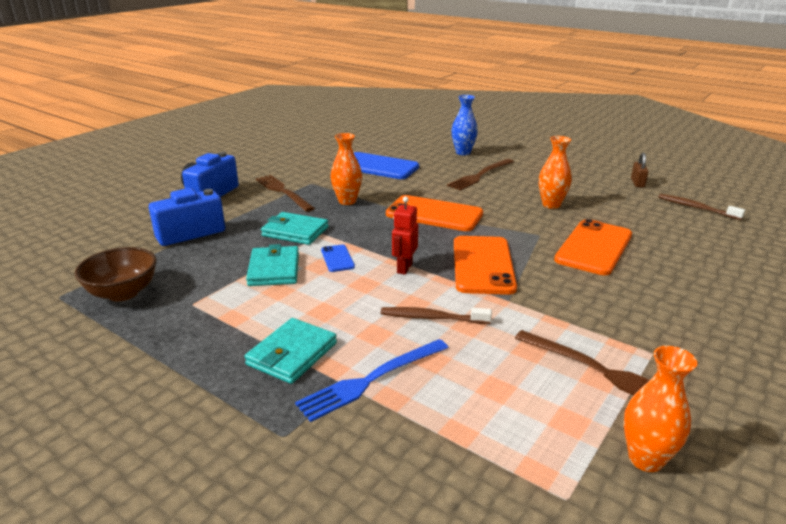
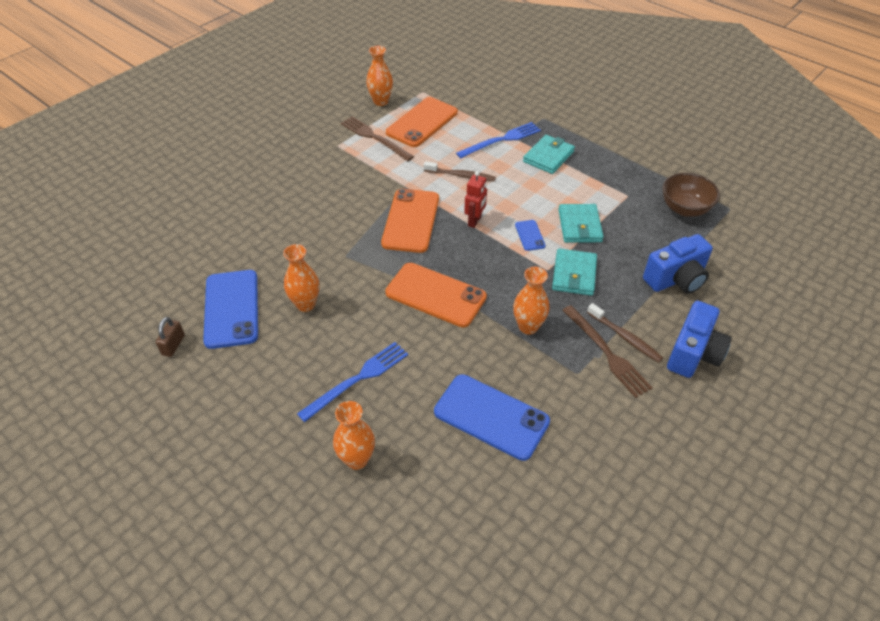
camera: 175 degrees left, 20 degrees up
(295, 231) = (574, 274): turquoise wallet -> turquoise wallet turned 75 degrees clockwise
(463, 152) = (357, 459): blue vase -> orange vase
(480, 175) = (357, 379): brown fork -> blue fork
(594, 247) = (307, 235): orange phone -> orange phone (422, 122)
(614, 200) = (231, 309): none -> blue phone
(696, 208) = (158, 288): brown toothbrush -> brown toothbrush (625, 337)

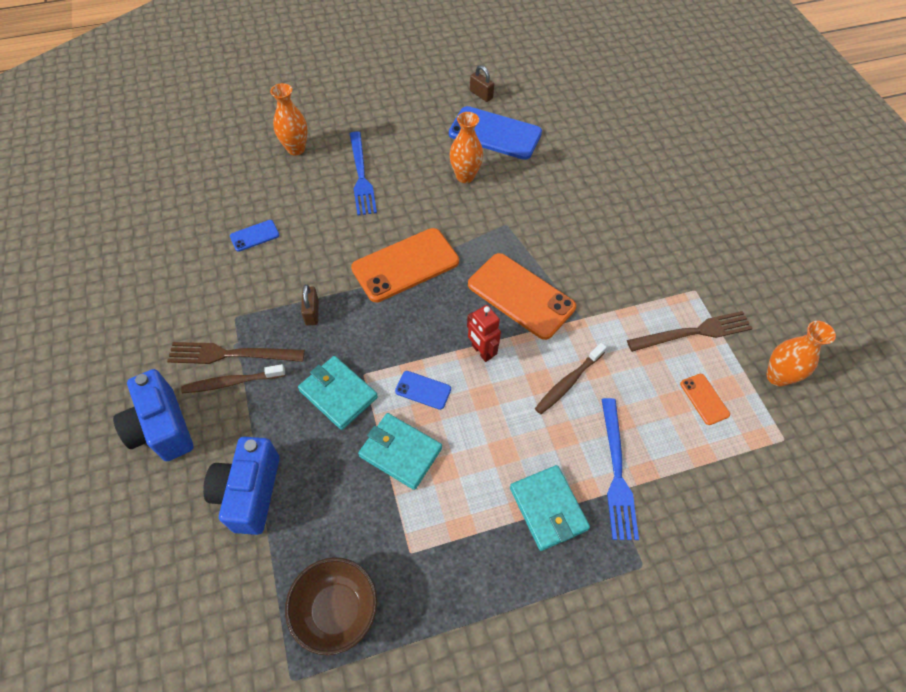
camera: 120 degrees right, 10 degrees up
(422, 122) = (704, 399): orange phone -> orange phone, size x0.46
(491, 417) = (254, 236): blue phone -> blue phone, size x0.46
(528, 327) = (312, 312): orange vase -> brown padlock

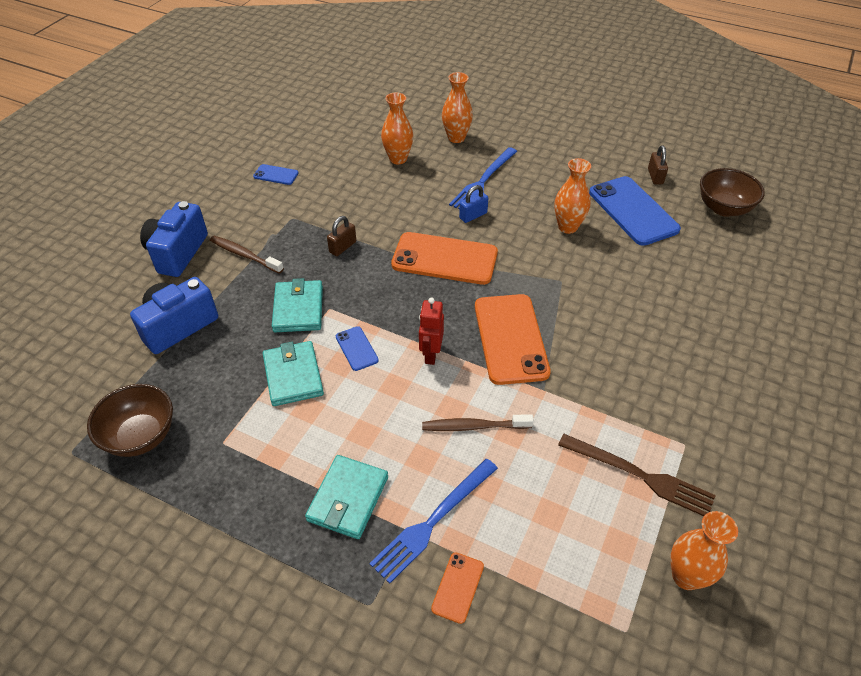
camera: 45 degrees right, 10 degrees down
(231, 354) = (264, 238): brown fork -> none
(254, 236) = (363, 177): blue phone -> blue phone (276, 175)
(267, 199) = (398, 159): none -> orange vase
(386, 212) = (473, 215): none -> blue padlock
(549, 94) = (723, 208): none -> brown bowl
(704, 399) = (583, 534): orange phone -> orange phone (458, 587)

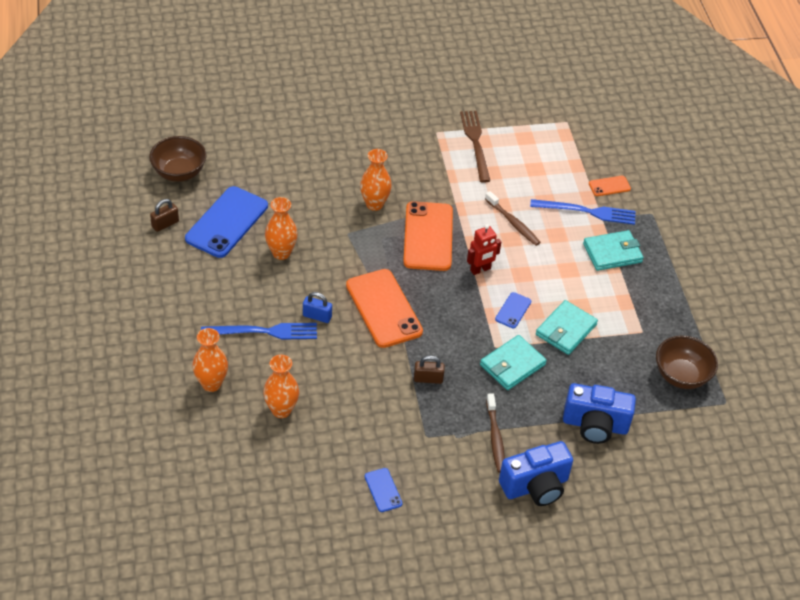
camera: 130 degrees left, 0 degrees up
(510, 338) = (428, 236): orange phone -> orange phone turned 45 degrees counterclockwise
(686, 576) = (517, 110): orange vase -> orange vase (374, 204)

